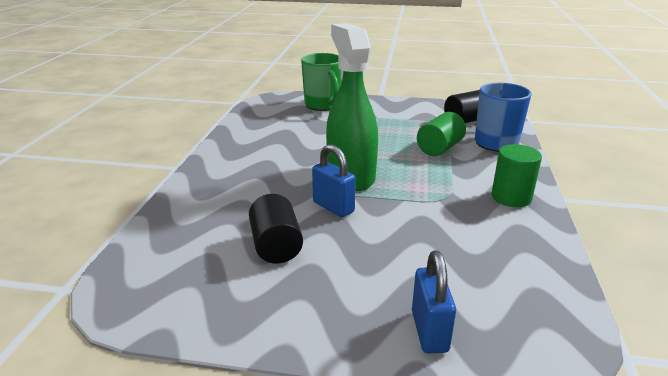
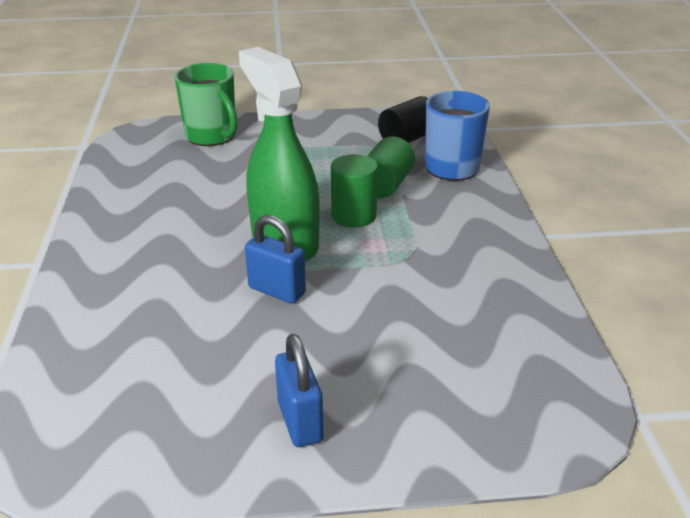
camera: 15 degrees left, 5 degrees up
(276, 246) = (222, 357): black cylinder -> none
(429, 331) = (436, 429): blue padlock -> blue padlock (300, 421)
(511, 197) = (486, 243): green cylinder -> green cylinder (353, 216)

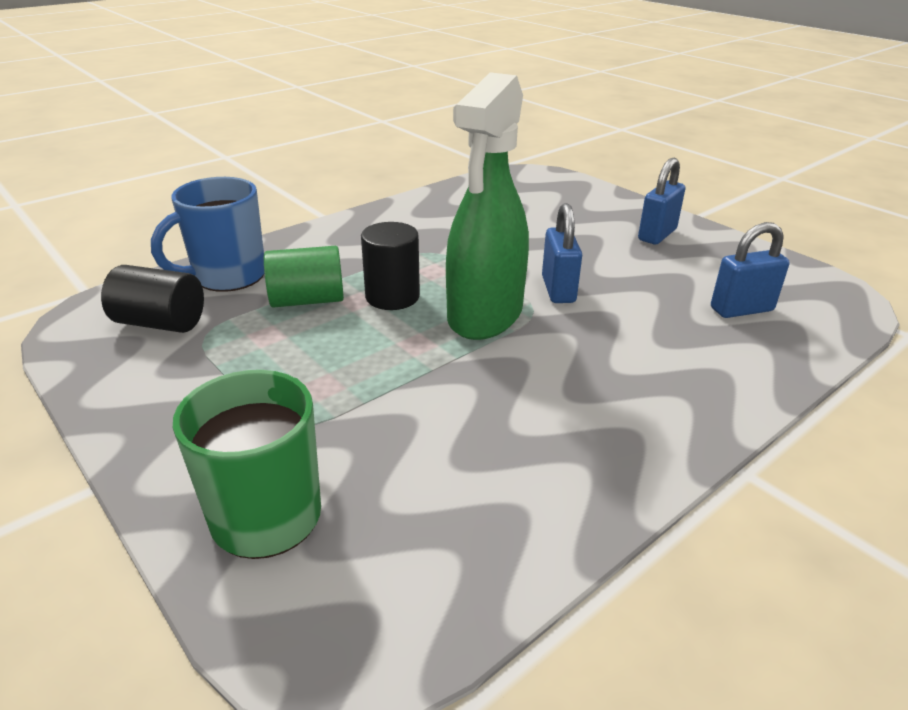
camera: 125 degrees left, 0 degrees up
(126, 373) = (741, 309): none -> blue padlock
(353, 216) = (392, 297): green cylinder -> black cylinder

